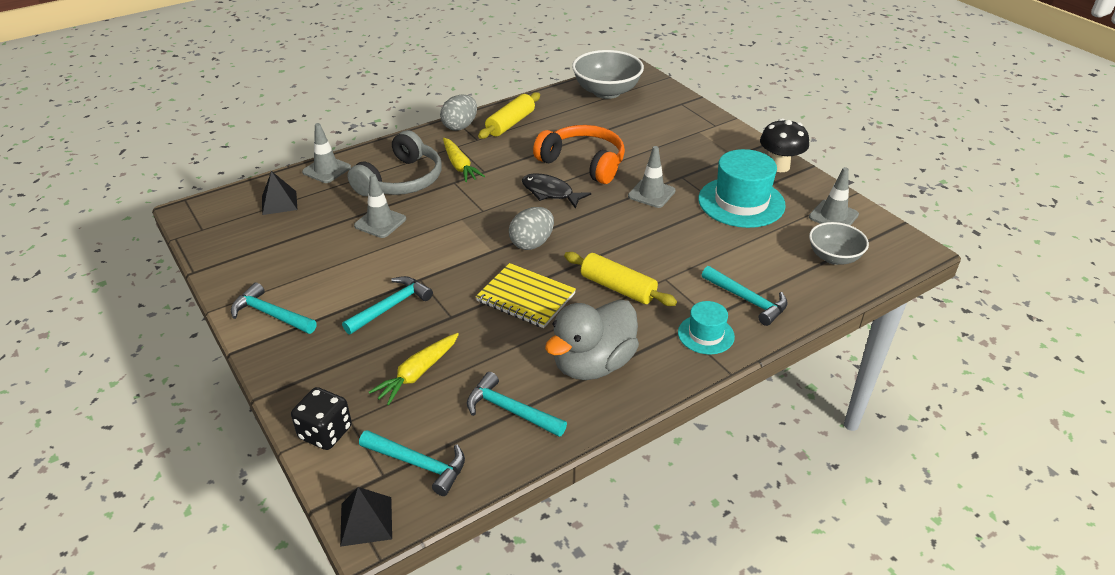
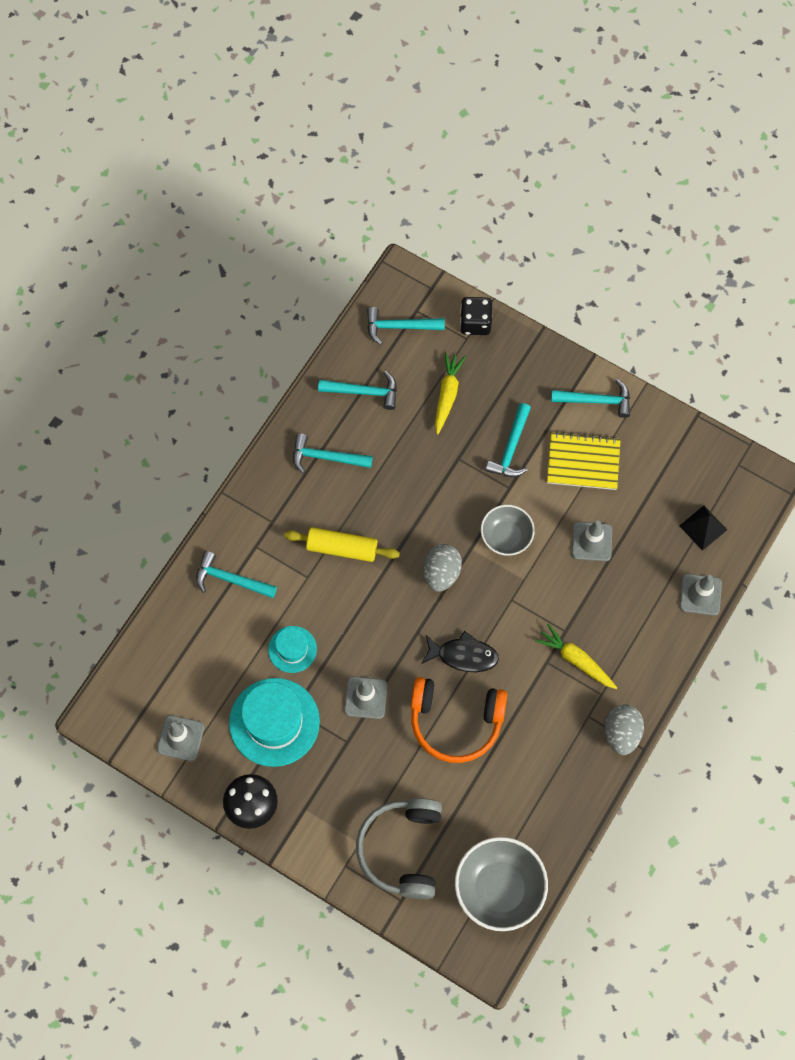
camera: 155 degrees right, 30 degrees up
(366, 521) = (406, 278): black pyramid -> none
(401, 180) = (616, 610): grey headphones -> grey headphones (402, 849)
(510, 123) = (571, 764): yellow rolling pin -> none
(526, 297) = (411, 504): yellow notebook -> yellow notebook (583, 462)
(593, 364) = (326, 457): grey duck -> turquoise hammer
(706, 334) = (252, 524): turquoise hat -> turquoise hat (292, 649)
(834, 257) = (169, 671): grey bowl -> grey bowl (506, 536)

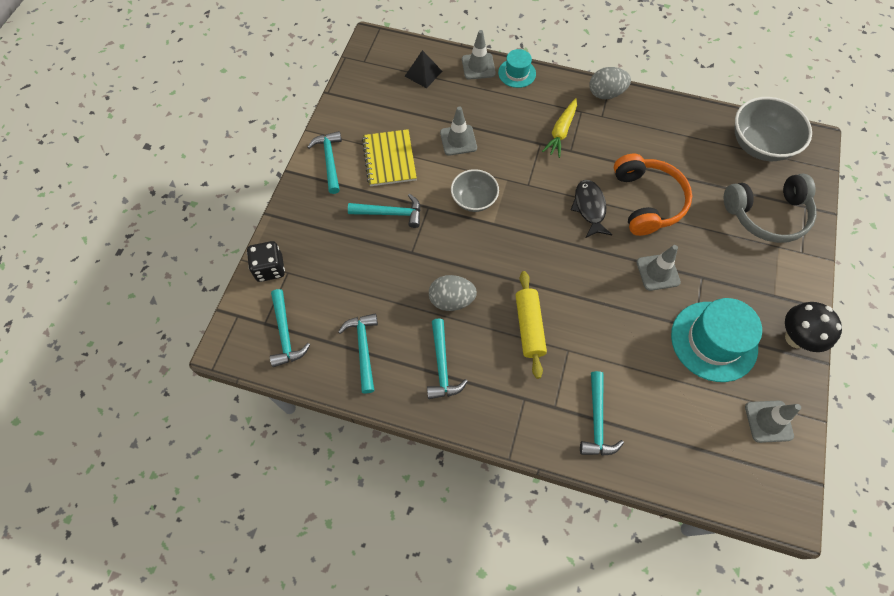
camera: 105 degrees left, 5 degrees down
(292, 649) = (641, 344): turquoise hat -> turquoise hat (517, 73)
(441, 573) = (524, 240): grey egg -> grey egg (451, 300)
(447, 394) = (350, 275): yellow carrot -> none

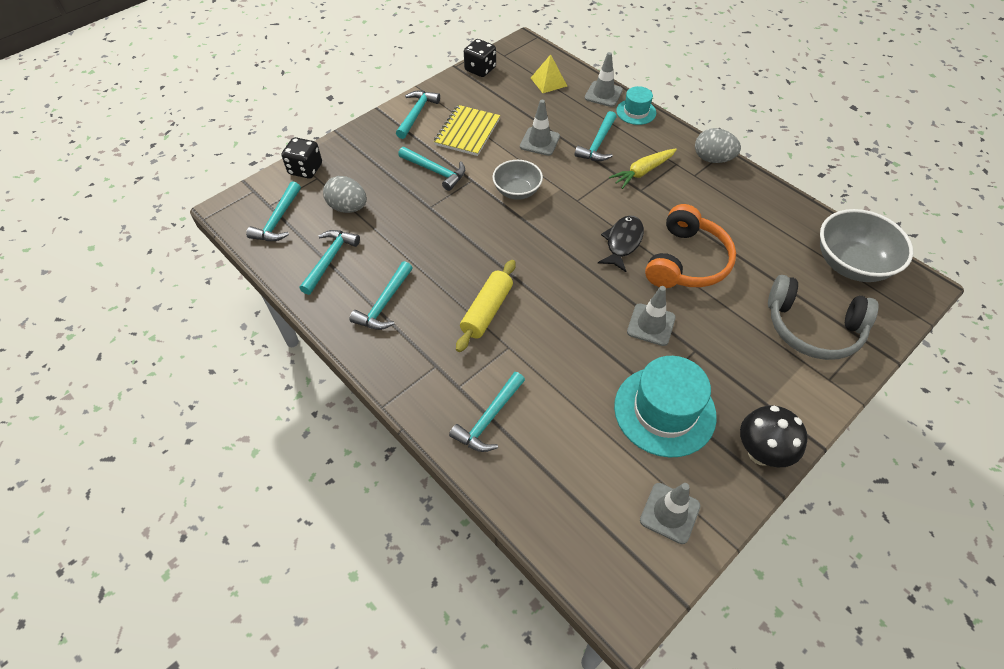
camera: 30 degrees right, 10 degrees down
(353, 86) = (480, 69): none -> black dice
(423, 73) = (548, 82): black pyramid -> yellow pyramid
(451, 300) = (434, 258): grey egg -> grey egg (348, 207)
(507, 120) = (598, 144): none -> turquoise hammer

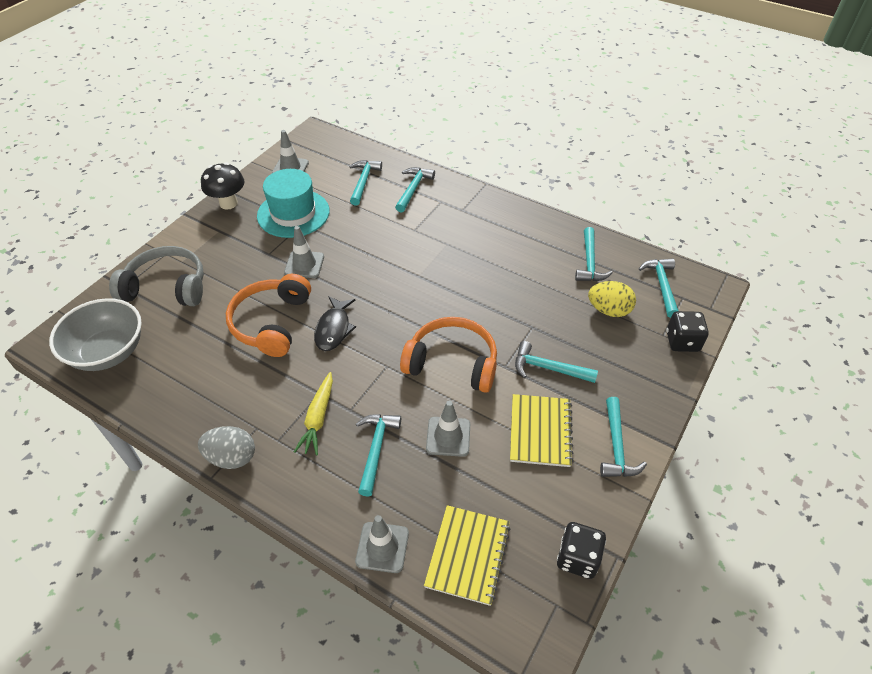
camera: 165 degrees right, 5 degrees down
(348, 207) = (609, 310): grey egg -> yellow egg
(384, 304) = (523, 239): turquoise hammer -> turquoise hammer (363, 181)
(487, 311) = (440, 249): yellow rolling pin -> none
(517, 191) = (452, 363): grey bowl -> orange headphones
(548, 82) = (468, 555): yellow pyramid -> yellow notebook
(636, 112) = (332, 520): turquoise hat -> none
(642, 172) = (318, 418): yellow carrot -> yellow carrot turned 150 degrees clockwise

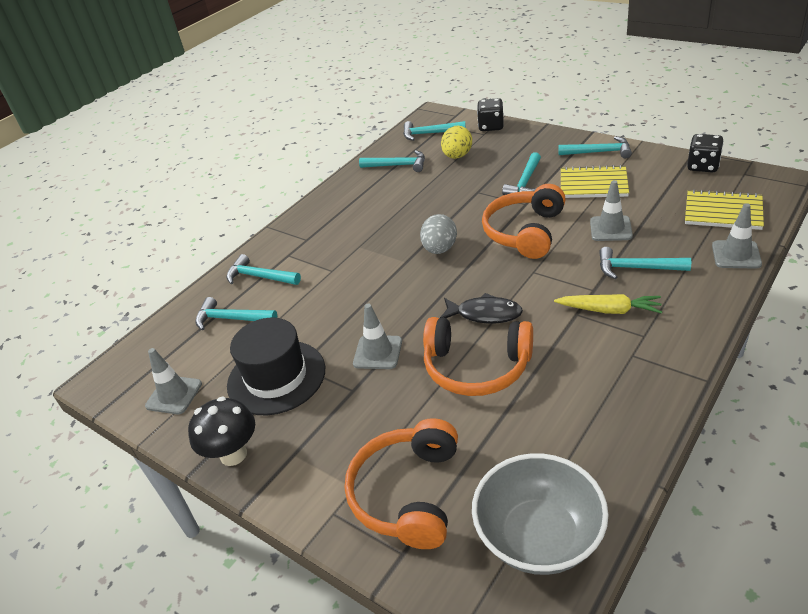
camera: 80 degrees left, 10 degrees down
(167, 287) = (408, 493): grey headphones -> orange headphones
(232, 457) = (676, 368): grey egg -> grey egg (440, 249)
(293, 213) = (276, 377): turquoise hat -> black hat

